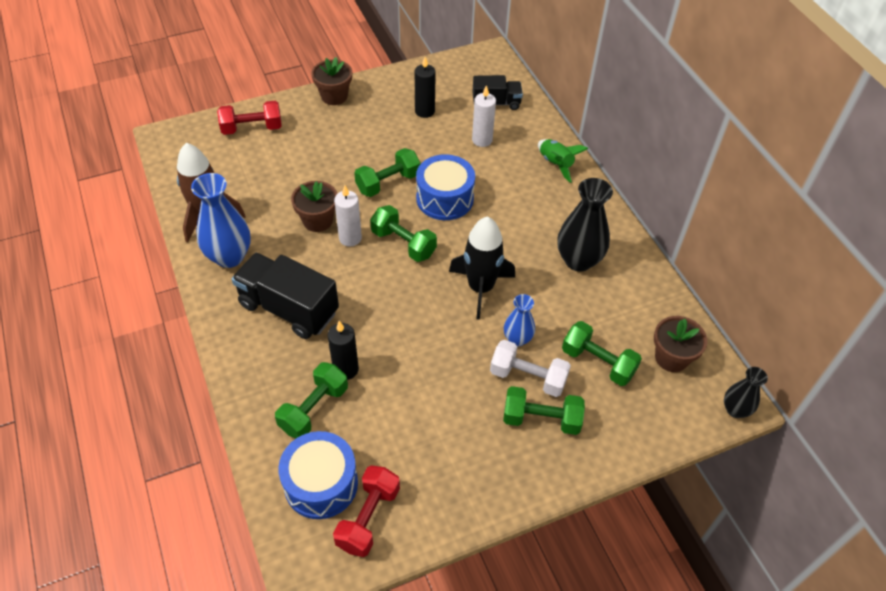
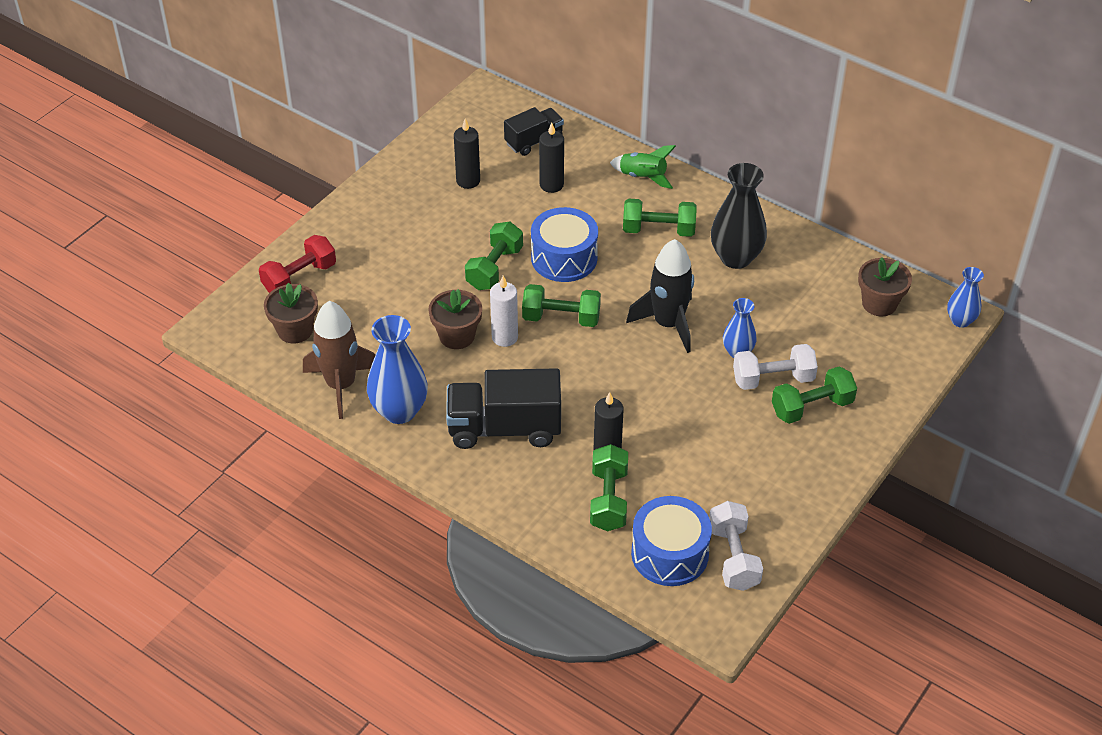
camera: 30 degrees left, 5 degrees down
(334, 96) = (357, 206): brown flower pot -> brown flower pot (295, 330)
(368, 518) = (733, 557): red dumbbell -> white dumbbell
(482, 140) = (551, 185): white candle -> black candle
(598, 362) = (822, 337): green dumbbell -> green dumbbell (658, 230)
(735, 410) = (960, 320): black vase -> blue vase

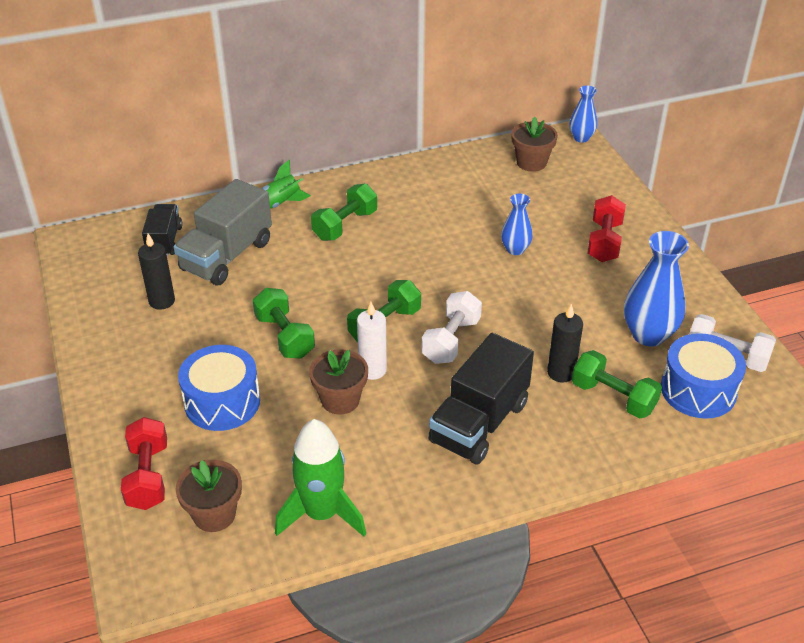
camera: 55 degrees left, 5 degrees down
(341, 385) = (322, 513): brown rocket -> green rocket
(399, 411) = (394, 485): blue vase -> blue vase (648, 335)
(551, 185) = (227, 256): black candle -> grey truck
(564, 258) = (318, 290): blue drum -> blue drum (222, 402)
(668, 324) = (451, 270): black rocket -> none
(736, 258) = (417, 203): black vase -> none
(773, 379) = (559, 246): white dumbbell -> white dumbbell (451, 340)
(812, 407) = (604, 242): green dumbbell -> red dumbbell

